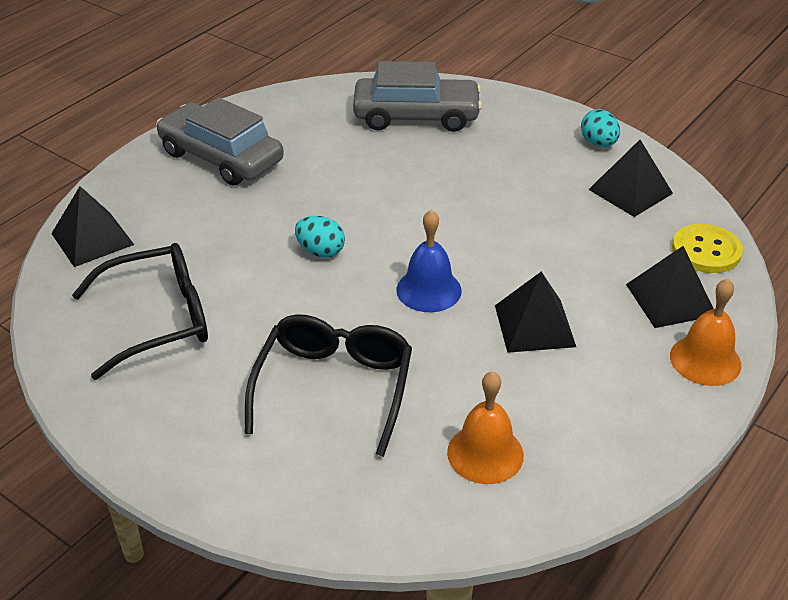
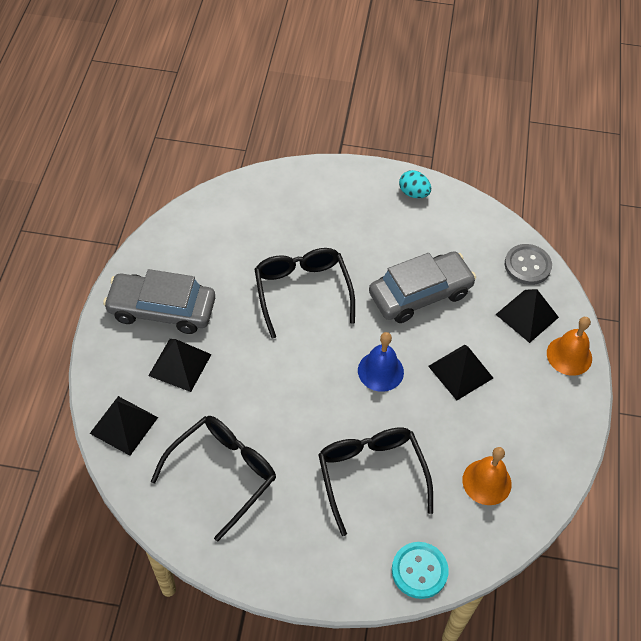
camera: 30 degrees left, 15 degrees up
(315, 515) = (419, 571): none -> turquoise button
(320, 251) = (291, 368): turquoise egg -> none
(391, 189) = (302, 291): none -> black glasses
(416, 116) = (276, 213): grey car -> grey car (420, 294)
(630, 191) = (457, 231): black pyramid -> black pyramid (180, 365)
(706, 251) = (527, 265): yellow button -> grey button

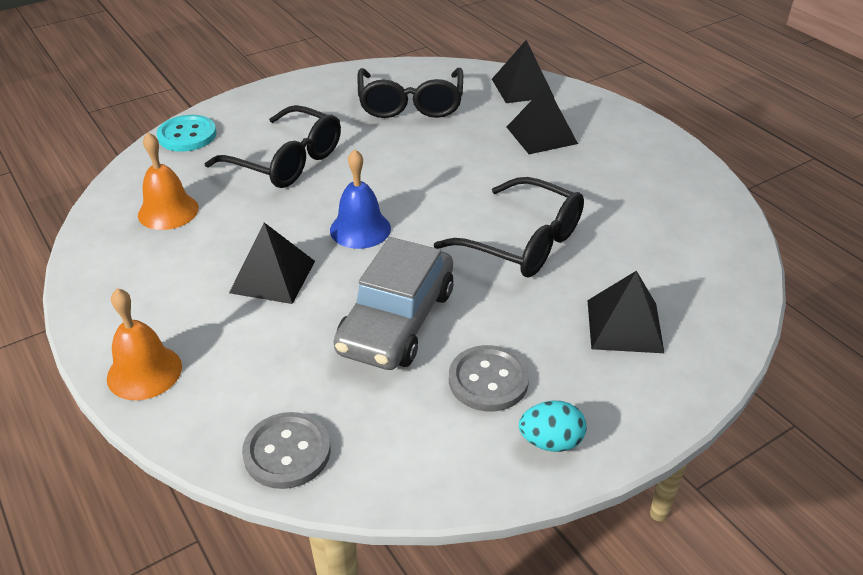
camera: 140 degrees right, 15 degrees down
(162, 309) = (618, 155): grey car -> none
(409, 234) = (488, 380): none -> grey button
(527, 316) = (237, 383): black pyramid -> black pyramid (624, 325)

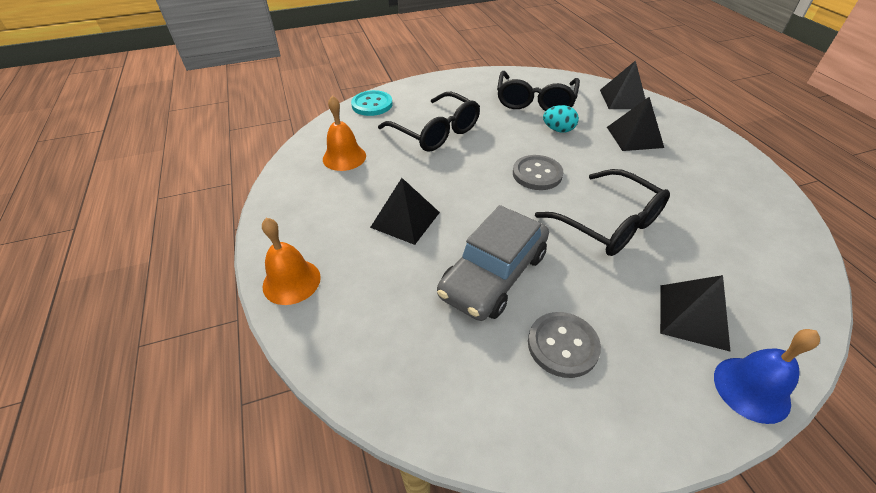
camera: 15 degrees right, 5 degrees up
(287, 452) = (380, 378): grey button -> grey button (537, 174)
(360, 229) = (479, 192): blue bell -> blue bell (751, 389)
(550, 442) = (612, 421): turquoise egg -> turquoise egg (558, 130)

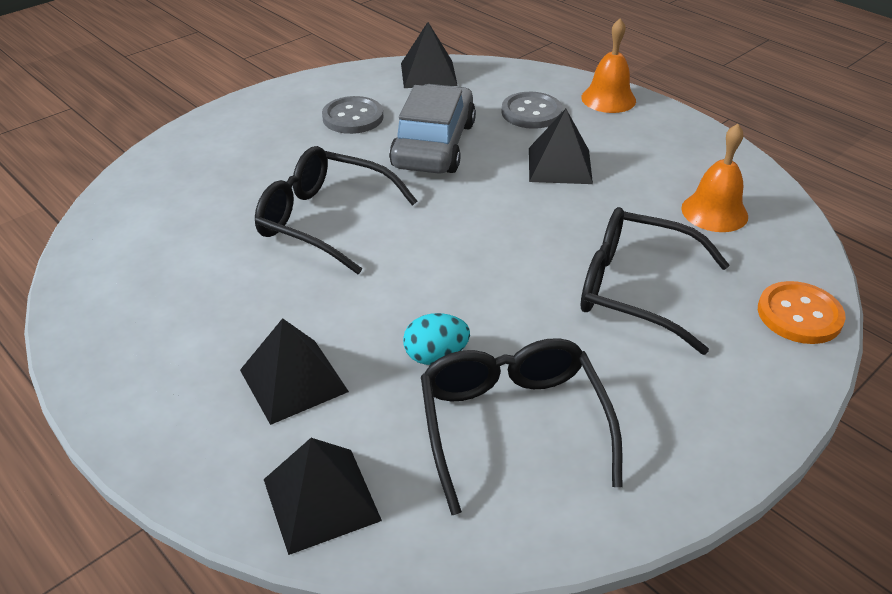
camera: 155 degrees right, 5 degrees down
(372, 105) = (799, 315): turquoise button -> orange button
(537, 174) = (437, 260): grey button -> grey button (531, 112)
(693, 316) = (237, 160): black pyramid -> black pyramid (428, 74)
(751, 389) = (200, 129): blue bell -> none

